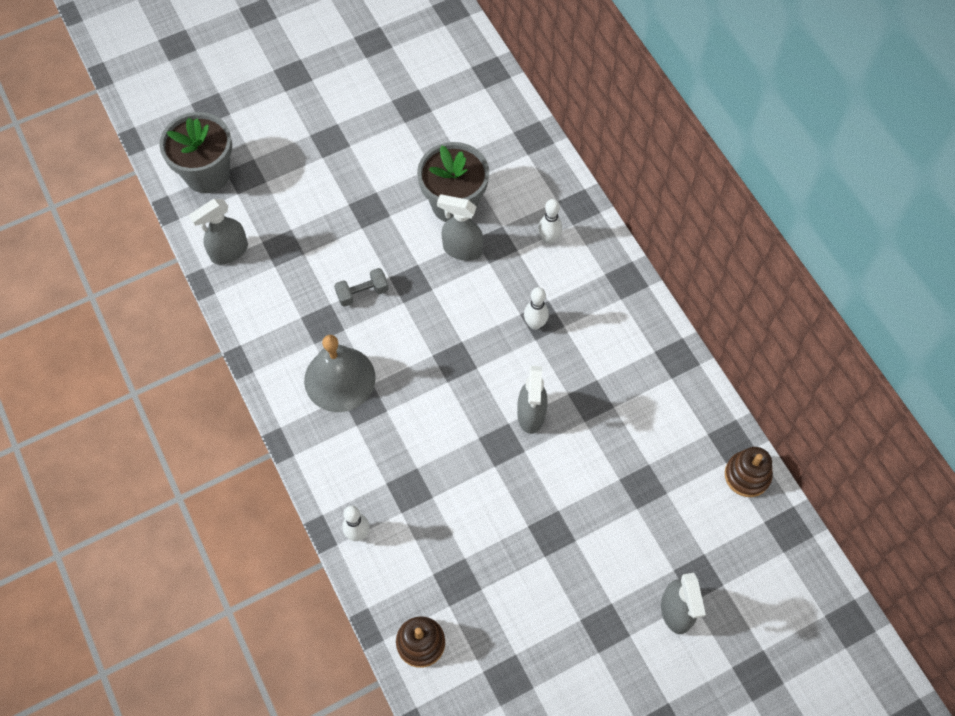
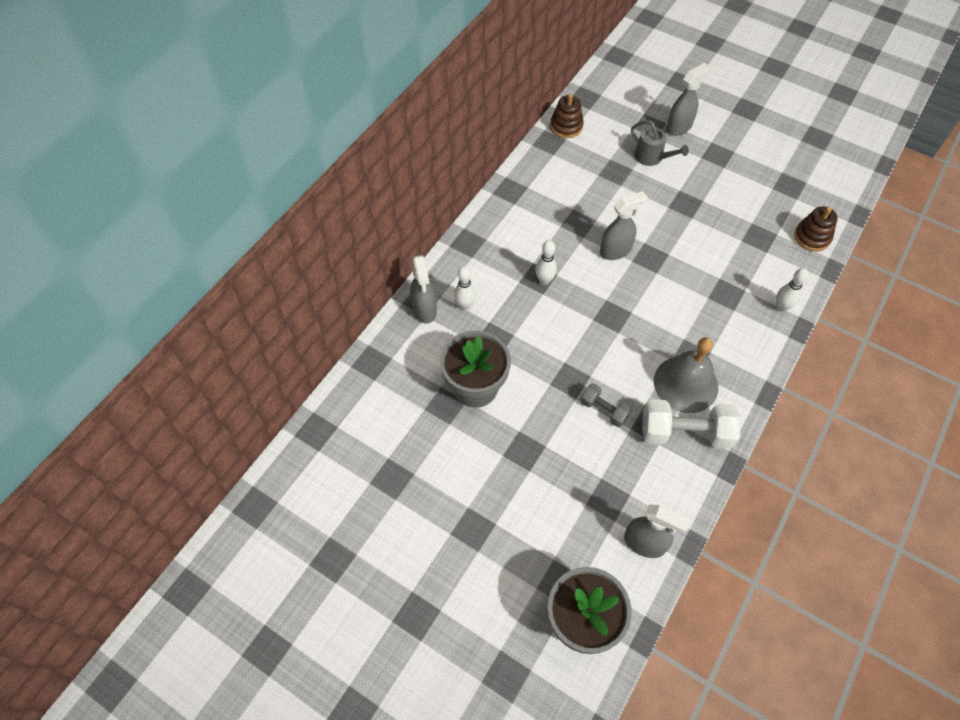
camera: 120 degrees left, 5 degrees down
(295, 345) = (685, 433): none -> white dumbbell
(462, 249) = (514, 359): grey spray bottle -> grey spray bottle (424, 310)
(643, 543) = (651, 157): none -> grey watering can

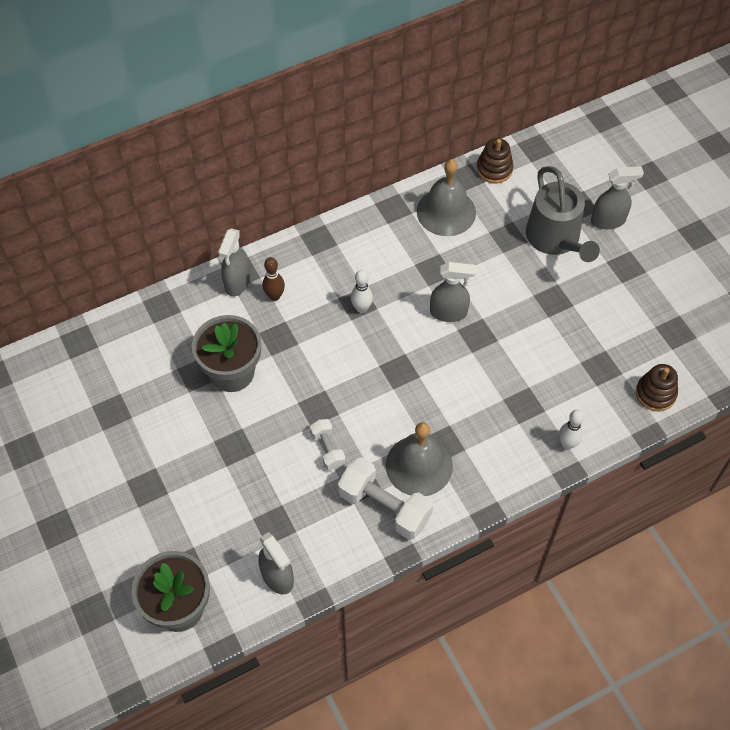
camera: 30 degrees right, 0 degrees up
(465, 305) = (274, 296): white bowling pin -> brown bowling pin
(554, 174) = (446, 212): none -> grey bell
(604, 410) = (327, 449): grey dumbbell -> white dumbbell
(651, 157) = (555, 239): grey watering can -> grey watering can, size x1.73

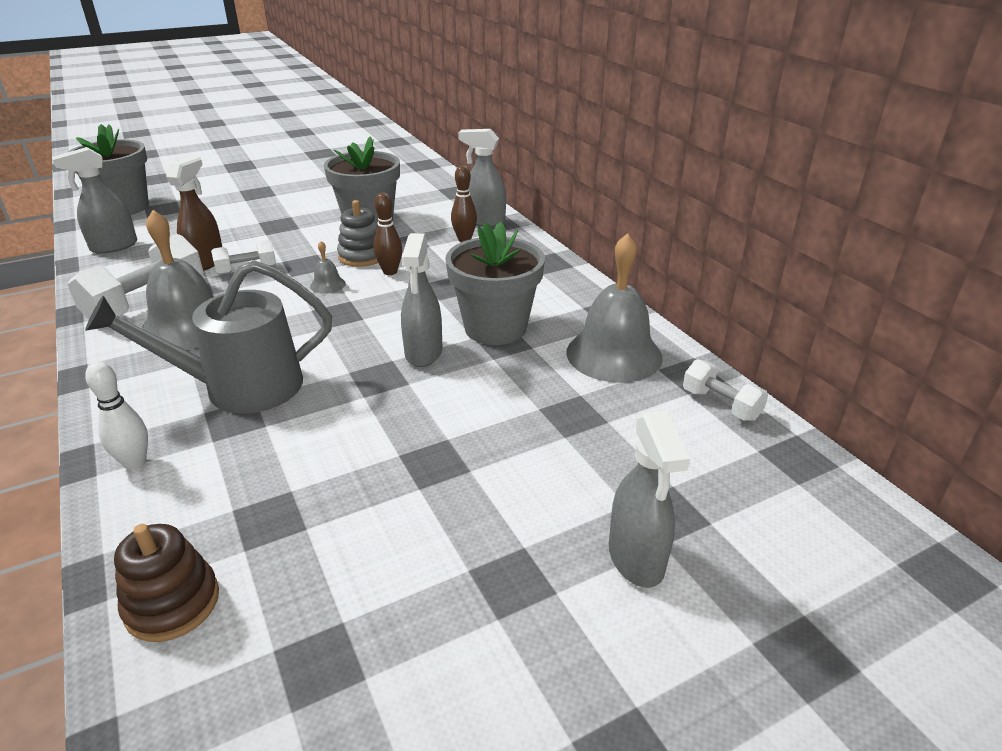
camera: 90 degrees right, 25 degrees down
(304, 368) = (362, 256): none -> grey stacking toy
(312, 486) = (206, 262): none -> brown spray bottle
(333, 344) = (390, 272): none -> brown bowling pin
(354, 384) = (327, 285): none -> grey bell
(361, 308) = (440, 289): white bowling pin -> none
(416, 273) = (495, 328): none -> grey flower pot
(494, 169) = (720, 404): brown stacking toy -> white dumbbell
(555, 239) = (575, 473): grey watering can -> grey watering can (241, 387)

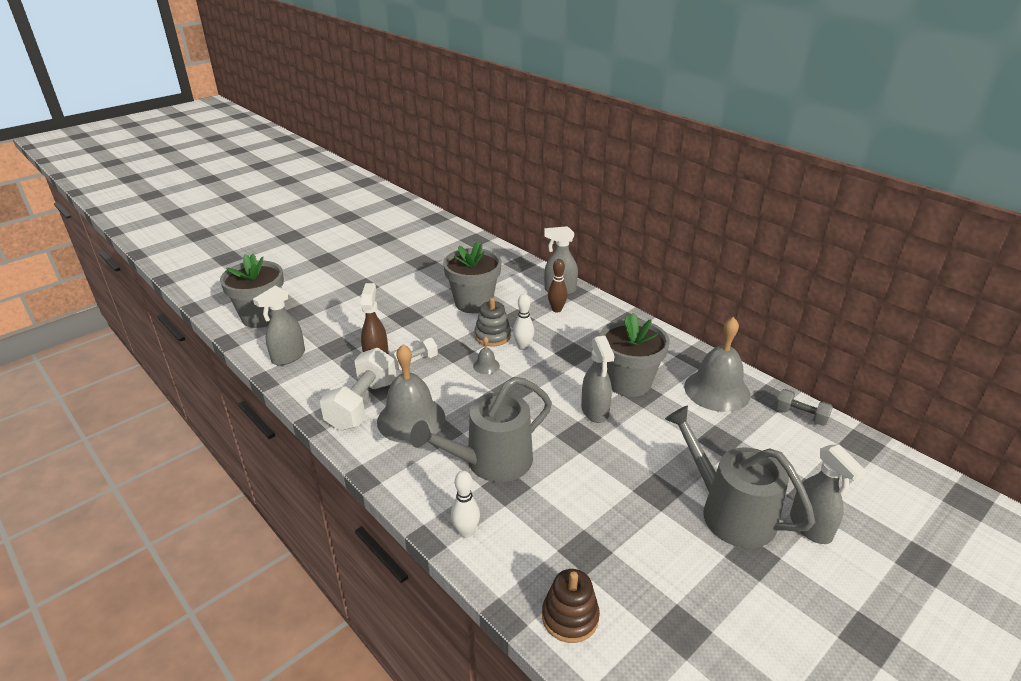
camera: 15 degrees left, 0 degrees up
(390, 272) = (523, 347): brown bowling pin -> white bowling pin
(521, 511) = (730, 512): none -> grey watering can
(720, 404) = (800, 416): white dumbbell -> grey dumbbell

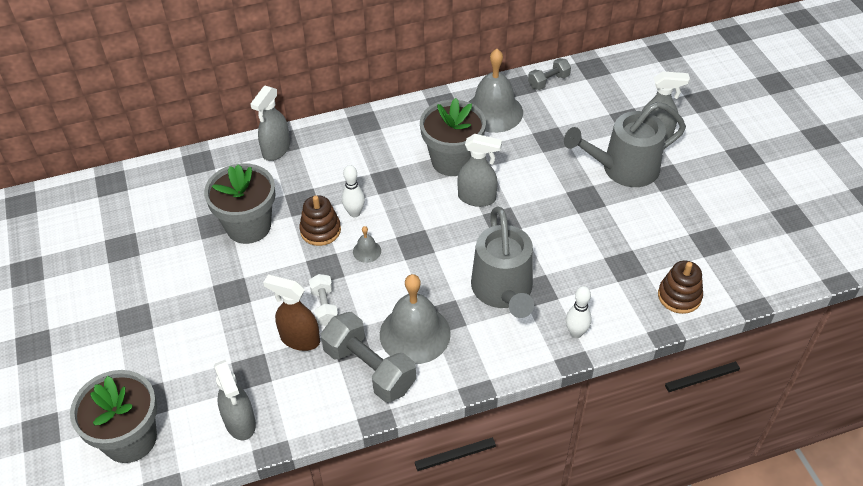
camera: 65 degrees left, 15 degrees up
(362, 404) = (369, 369): white dumbbell -> grey dumbbell
(492, 336) = (320, 230): grey stacking toy -> brown stacking toy
(556, 309) = (309, 165): brown bowling pin -> none

